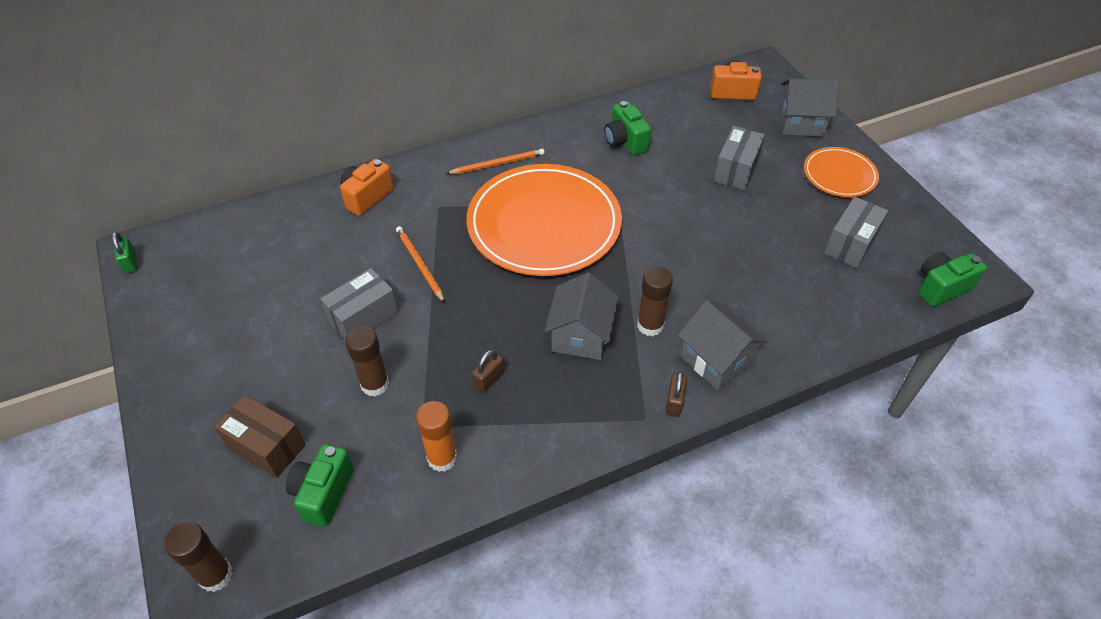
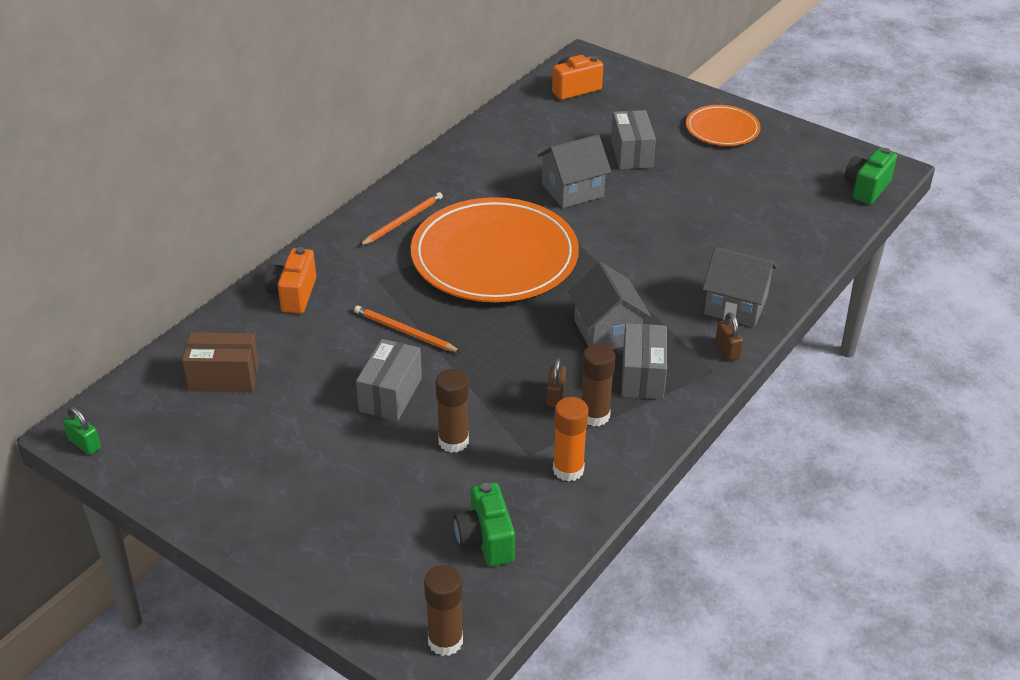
camera: 30 degrees left, 10 degrees down
(266, 446) = (396, 530): brown box -> brown box (224, 377)
(625, 141) = (510, 162): green camera -> none
(650, 325) = (660, 301): brown glue stick -> brown glue stick (595, 415)
(800, 123) = (656, 97): grey house -> grey house (572, 190)
(850, 244) = (773, 180): grey box -> grey box (642, 376)

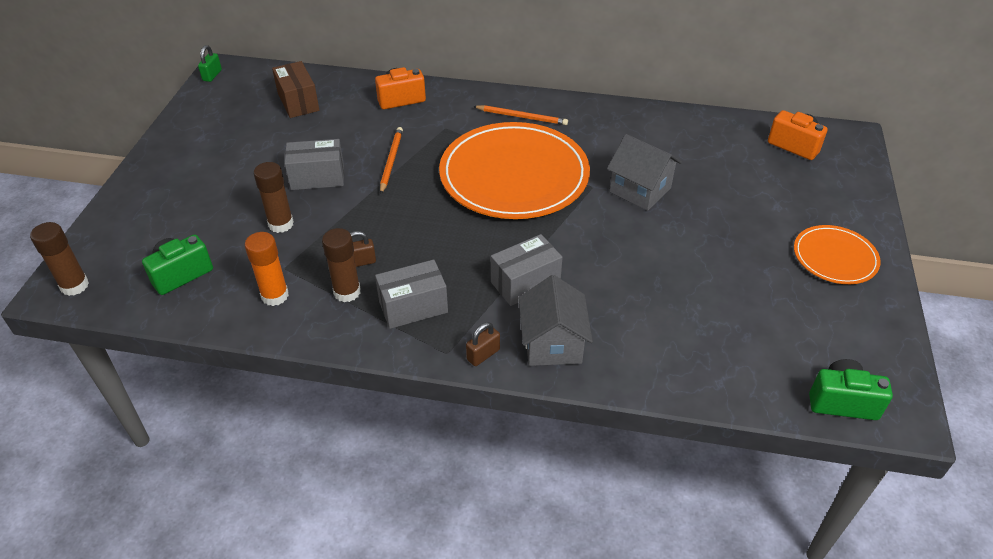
camera: 65 degrees right, 5 degrees up
(607, 331) = (459, 268): grey house -> none
(631, 154) = (729, 208): grey box -> grey box (525, 283)

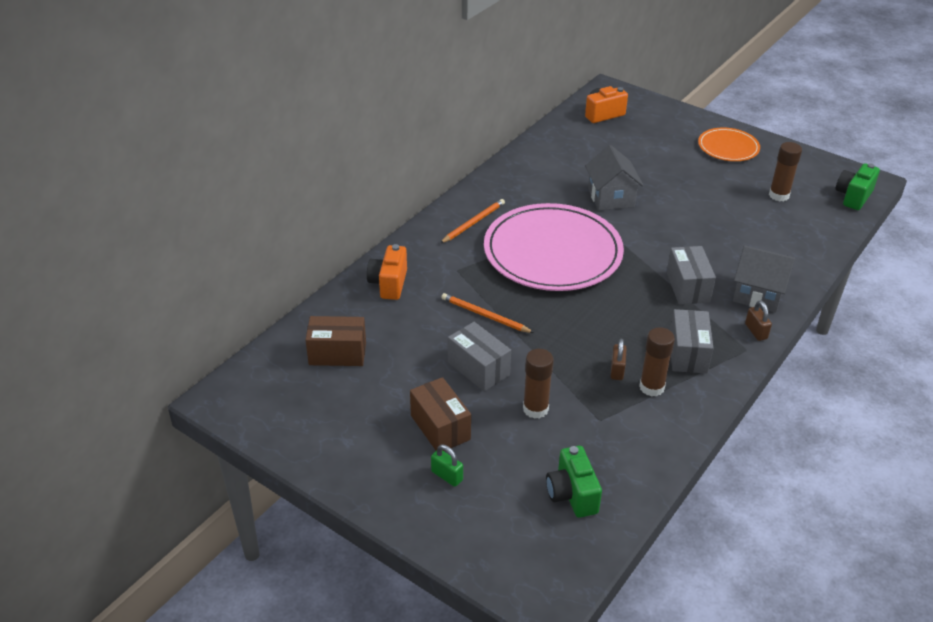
camera: 65 degrees left, 5 degrees down
(74, 286) = (547, 583): brown glue stick -> brown glue stick (779, 195)
(212, 75) = (225, 410): green padlock -> green padlock (447, 476)
(235, 178) = (440, 427): none -> brown box
(275, 295) = (635, 433): orange glue stick -> none
(317, 177) = (478, 368): grey box -> grey box turned 60 degrees counterclockwise
(514, 175) = (552, 252): orange plate -> pink plate
(640, 190) = (611, 198): grey house -> grey house turned 75 degrees counterclockwise

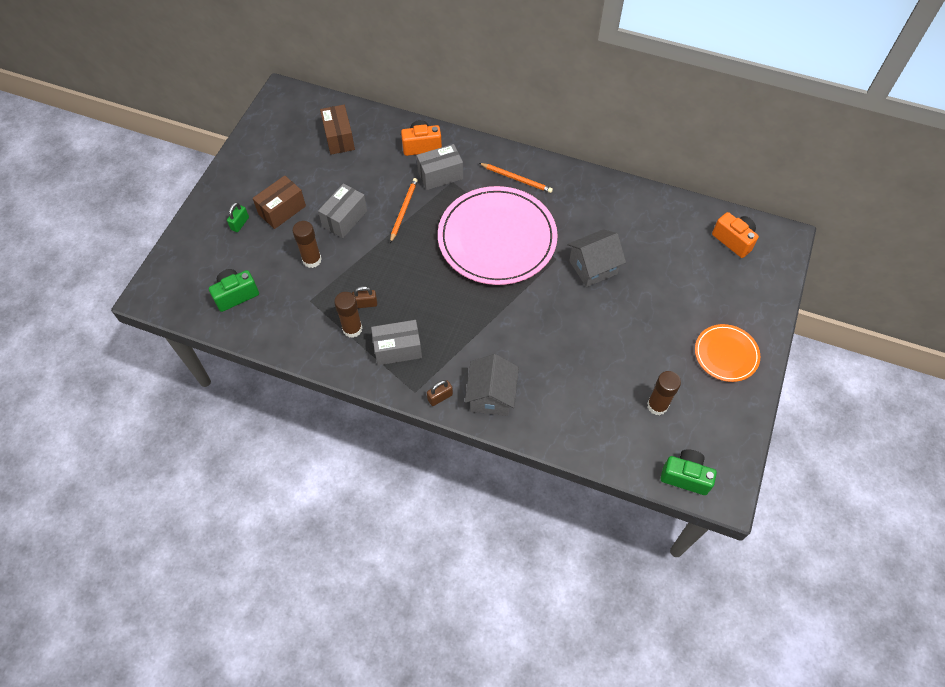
camera: 75 degrees right, 20 degrees up
(688, 287) = (483, 341): grey box -> grey box (440, 175)

